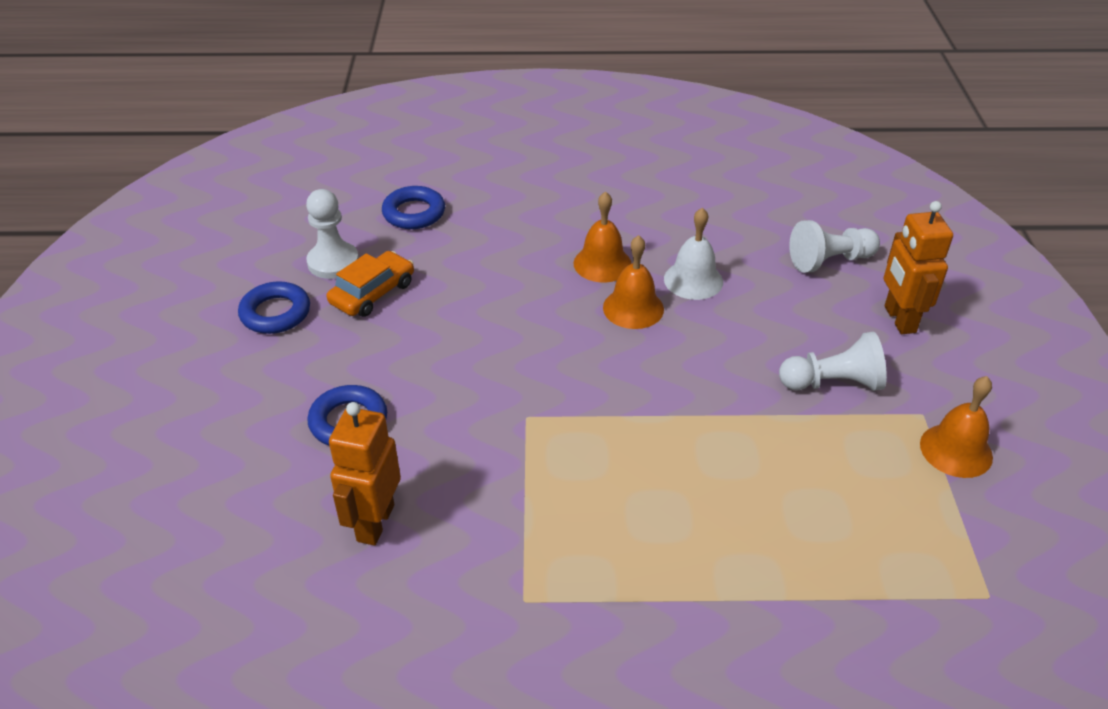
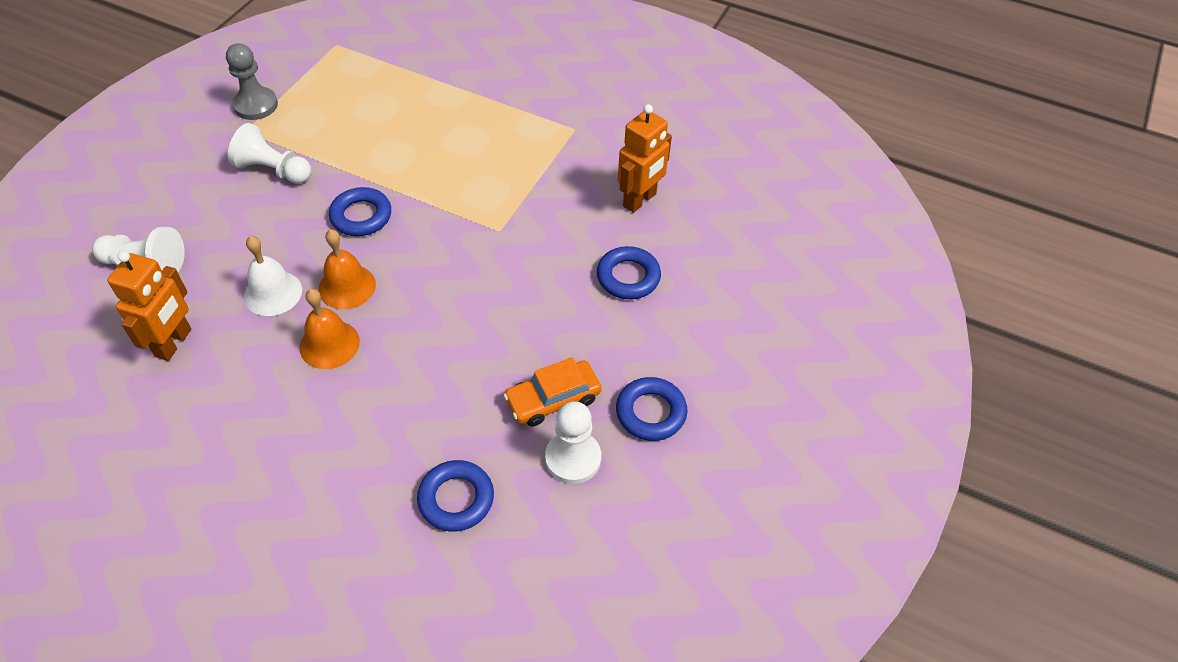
camera: 155 degrees left, 10 degrees up
(687, 373) = (361, 216): none -> blue ring
(899, 319) = (167, 194): orange robot -> orange robot (174, 343)
(956, 450) = (256, 105): orange bell -> grey pawn

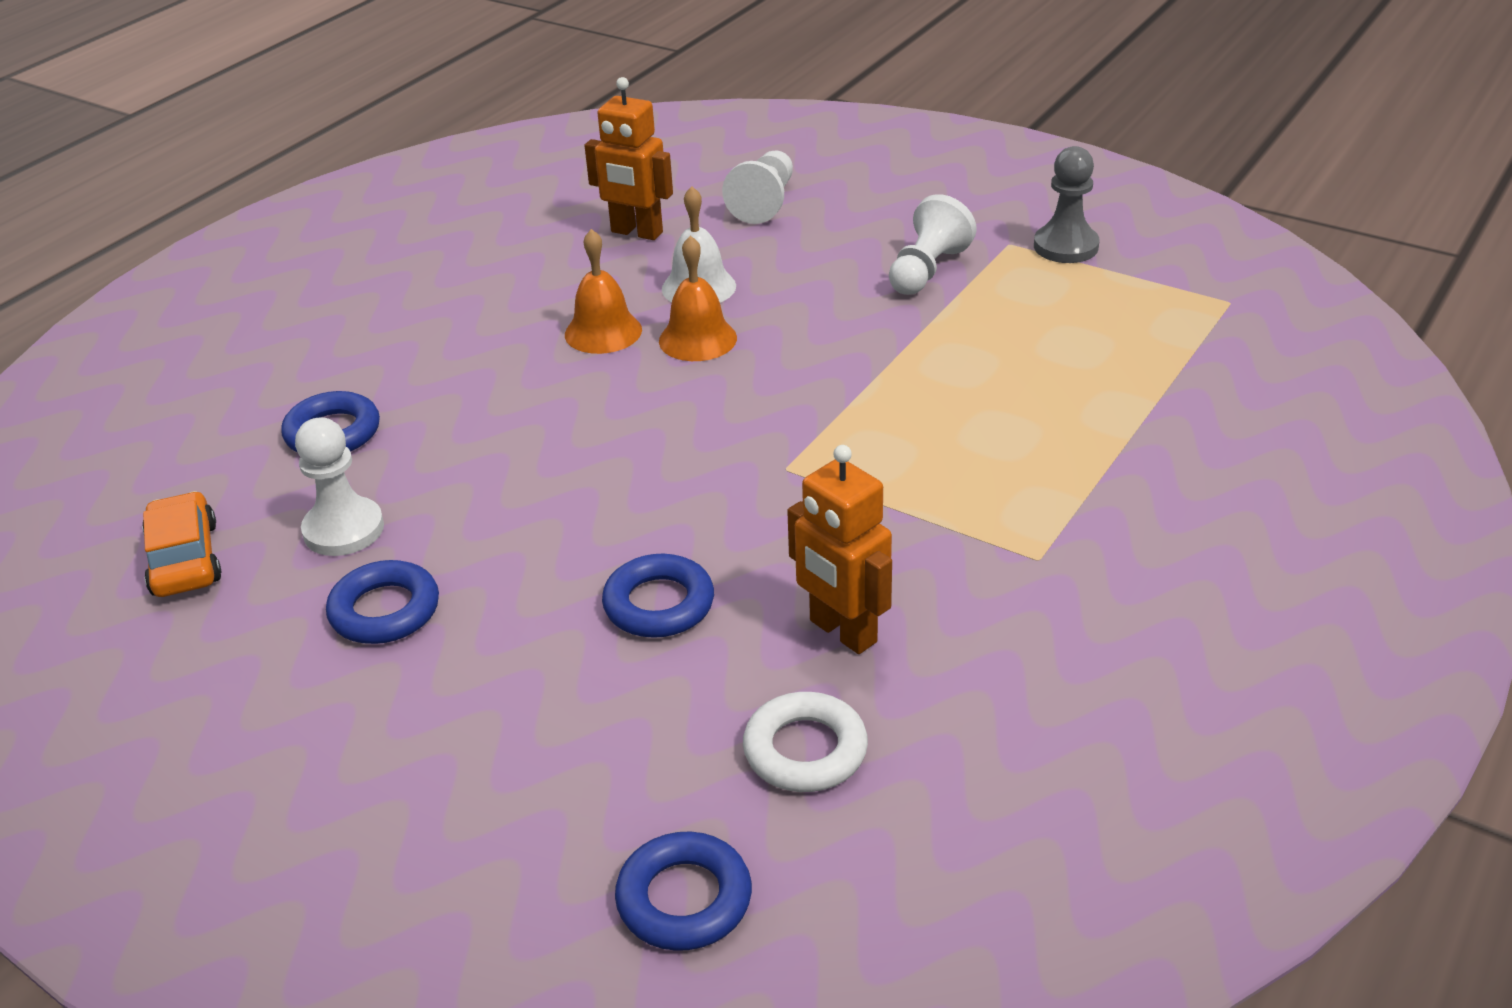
camera: 100 degrees right, 15 degrees down
(361, 216) = (829, 343): blue ring -> blue ring (684, 899)
(553, 399) = (447, 514): orange car -> orange car (185, 559)
(724, 210) = (805, 750): none -> white ring

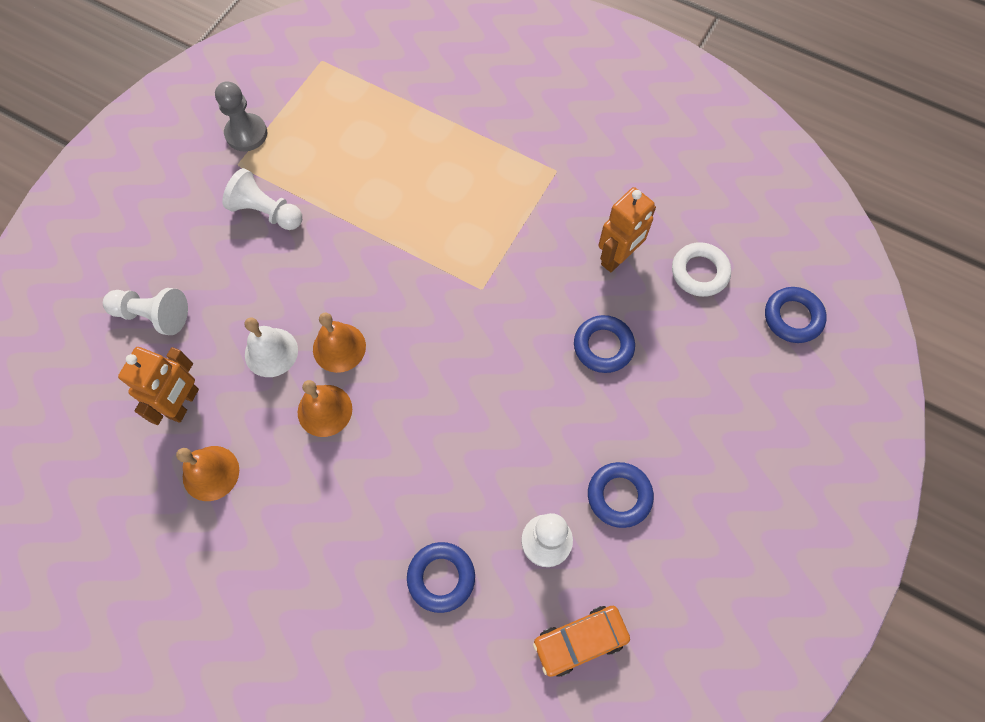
camera: 95 degrees left, 30 degrees up
(538, 256) = (211, 473): none -> orange bell

